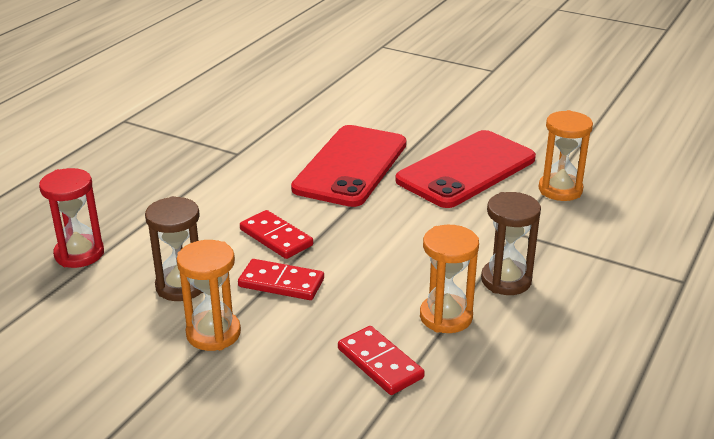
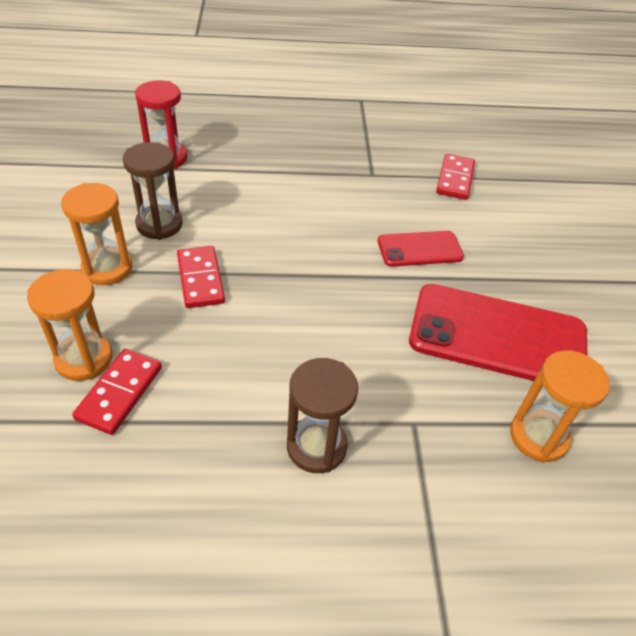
camera: 55 degrees right, 15 degrees up
(276, 237) = (265, 248): red domino -> red domino (455, 179)
(350, 166) = (420, 249): red phone -> red phone, size x0.53
(446, 317) = (220, 417): orange hourglass -> orange hourglass (84, 359)

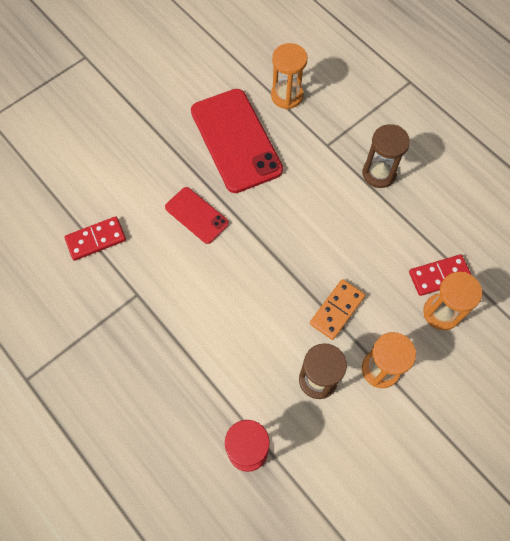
camera: 125 degrees left, 20 degrees up
(200, 279) = (336, 310): red domino -> orange domino

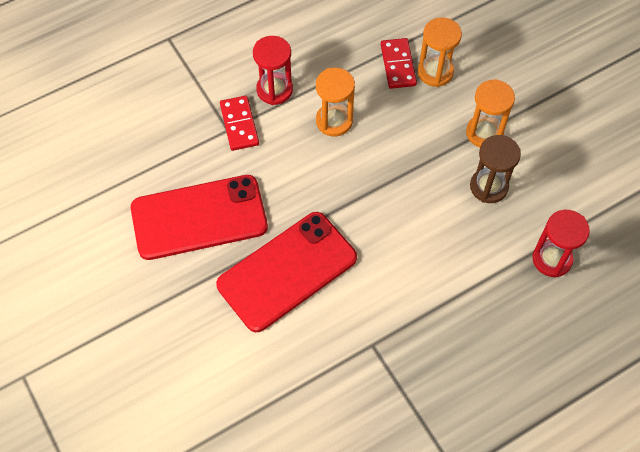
camera: 80 degrees left, 5 degrees down
(96, 239) = (296, 384): red domino -> red domino (239, 124)
(196, 215) = (287, 271): red phone -> red phone, size x1.87
(287, 96) = (153, 156): orange hourglass -> orange hourglass (334, 121)
(336, 310) = (420, 157): orange domino -> none
(379, 173) = (274, 90): brown hourglass -> red hourglass

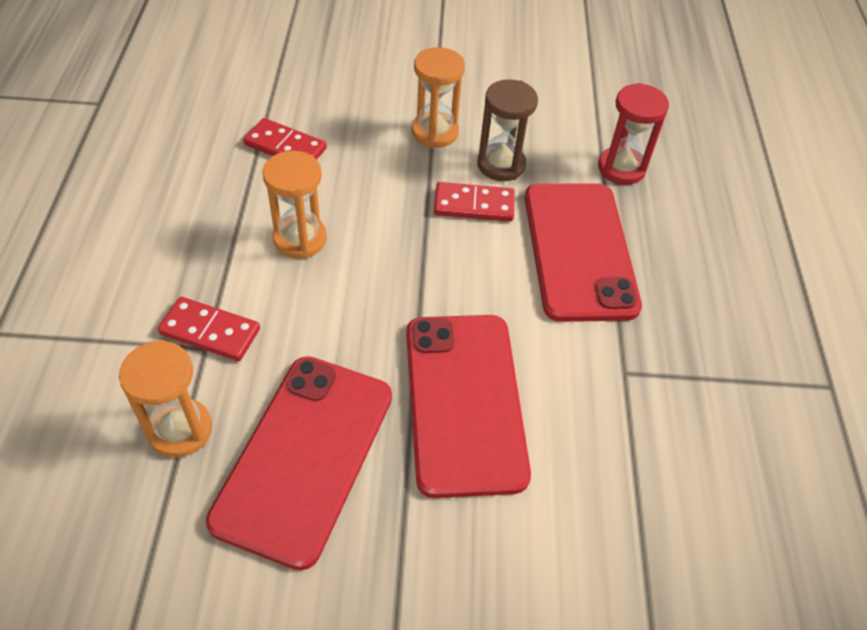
camera: 60 degrees left, 10 degrees down
(274, 90) = (199, 268): red hourglass -> none
(435, 72) = (325, 125): orange hourglass -> orange hourglass (180, 430)
(439, 192) = (474, 205): none -> red domino
(451, 271) = (579, 250): none -> red phone

